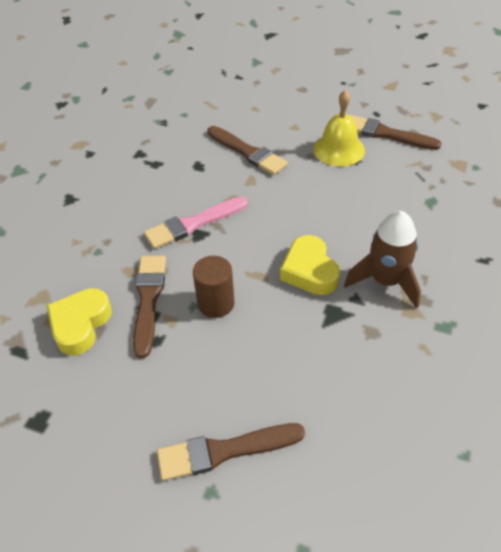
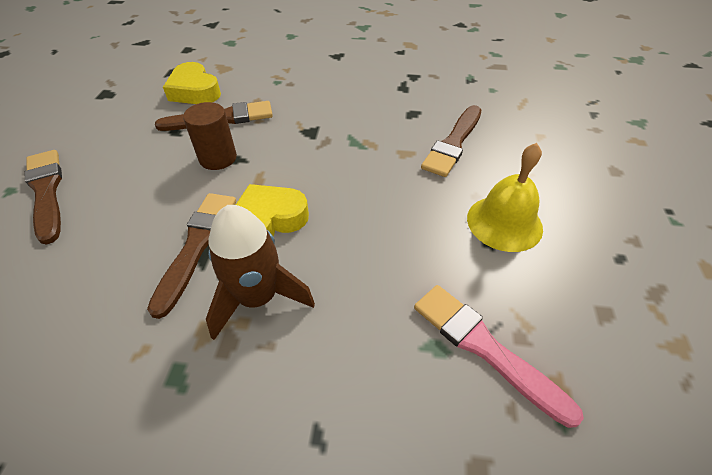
camera: 75 degrees right, 0 degrees up
(80, 324) = (194, 91): yellow heart -> yellow heart turned 135 degrees counterclockwise
(193, 224) = (323, 125): pink brush -> pink brush (485, 348)
(386, 134) = (575, 275): brown brush -> brown brush (197, 245)

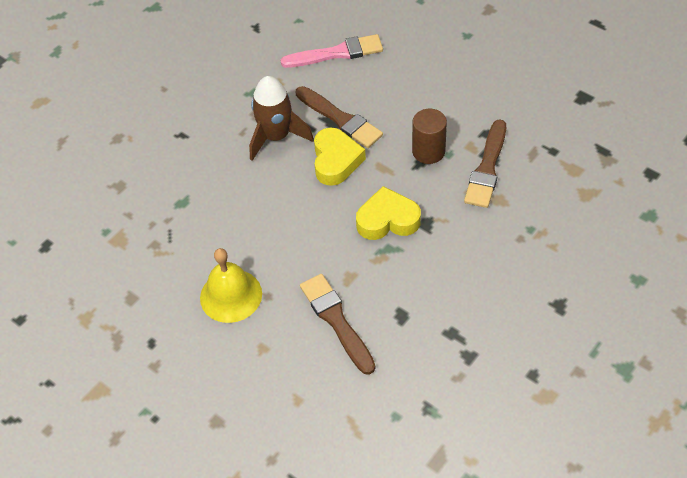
camera: 125 degrees right, 5 degrees up
(46, 192) = (452, 53): brown brush -> none
(194, 91) = (550, 160): yellow heart -> yellow heart (387, 220)
(485, 348) = (163, 224): pink brush -> pink brush (337, 53)

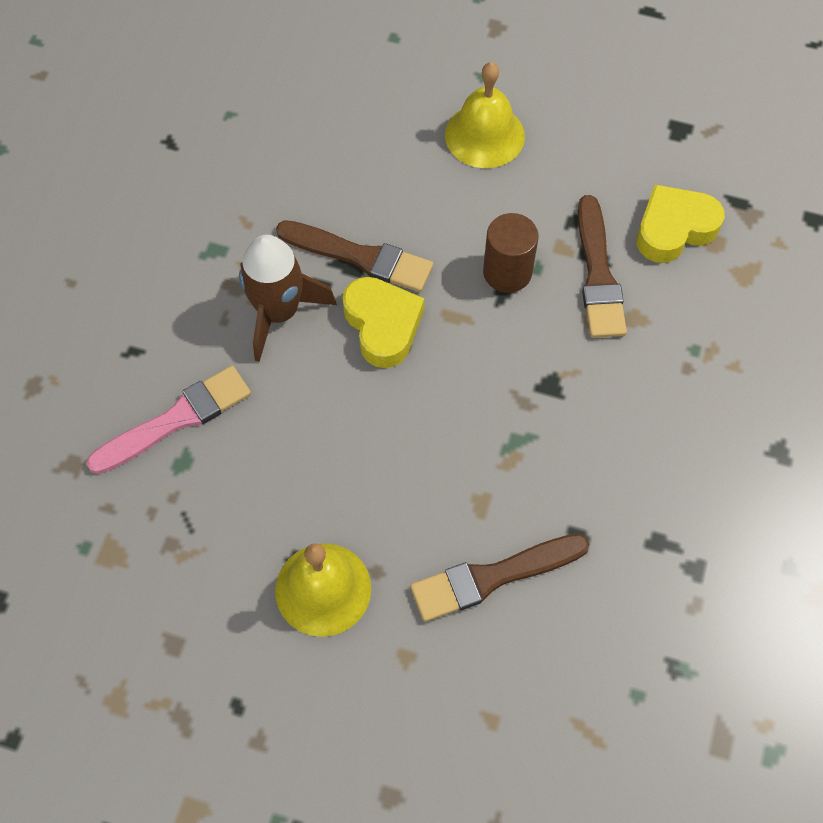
camera: 25 degrees left, 10 degrees up
(336, 320) = (492, 577): brown brush -> brown brush turned 60 degrees counterclockwise
(337, 53) = (309, 153): pink brush -> pink brush (176, 419)
(387, 220) = (496, 396): yellow heart -> yellow heart (674, 229)
(451, 70) = (484, 135): none -> yellow bell

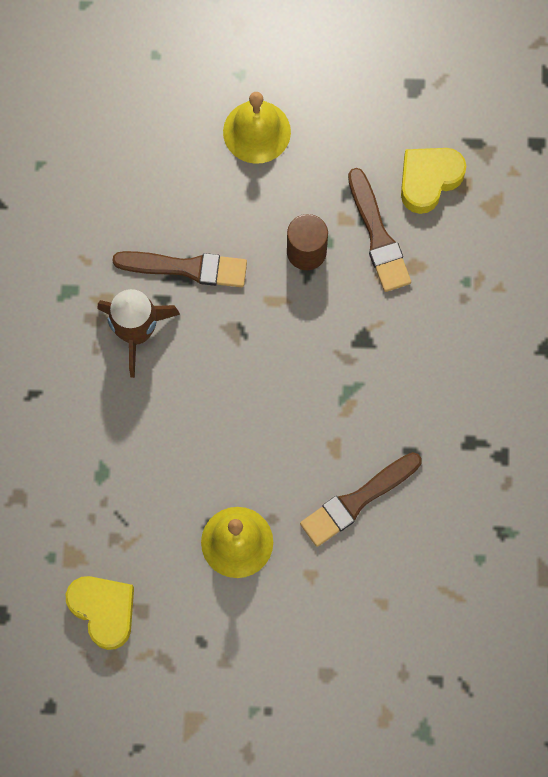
camera: 15 degrees left, 10 degrees up
(176, 419) = (86, 441): pink brush -> none
(382, 325) = (221, 322): yellow heart -> yellow heart (104, 610)

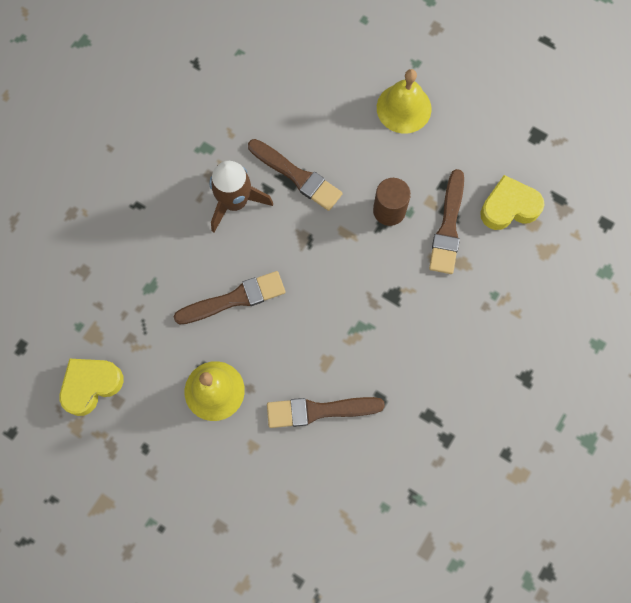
camera: 30 degrees right, 0 degrees up
(104, 610) = (91, 385): yellow heart -> yellow heart turned 120 degrees counterclockwise
(200, 435) = (234, 299): none -> brown brush

